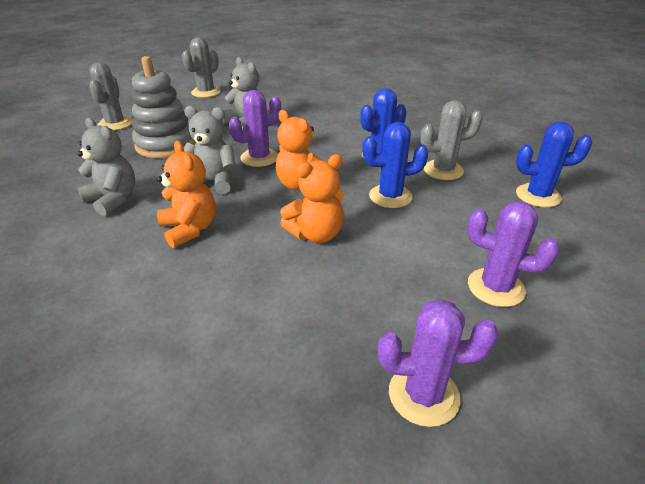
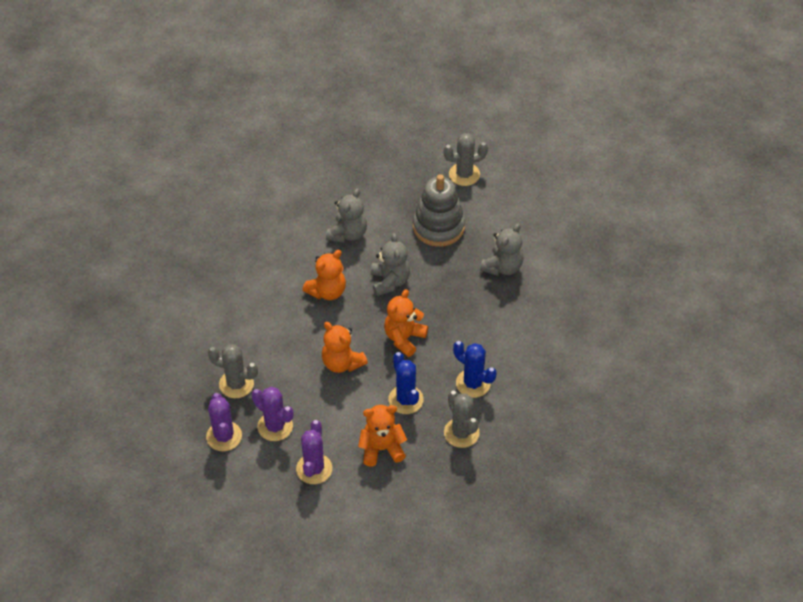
camera: 75 degrees right, 15 degrees up
(206, 92) = (564, 209): grey cactus -> grey cactus (236, 384)
(259, 158) = (438, 298): purple cactus -> purple cactus (275, 426)
(461, 223) = (381, 449): none -> orange teddy bear
(538, 196) = (439, 502): blue cactus -> none

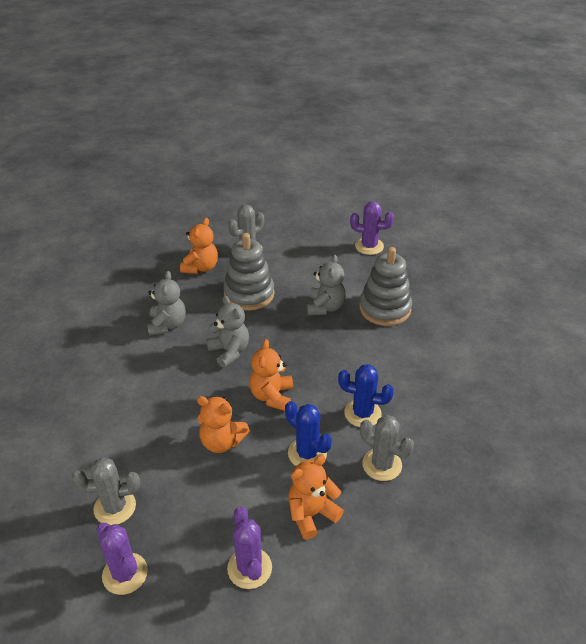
camera: 25 degrees left, 10 degrees down
(275, 426) = (181, 537): purple cactus -> purple cactus (369, 246)
(327, 291) = (172, 380): orange teddy bear -> orange teddy bear (201, 267)
(559, 289) = (385, 308): none -> grey stacking toy

